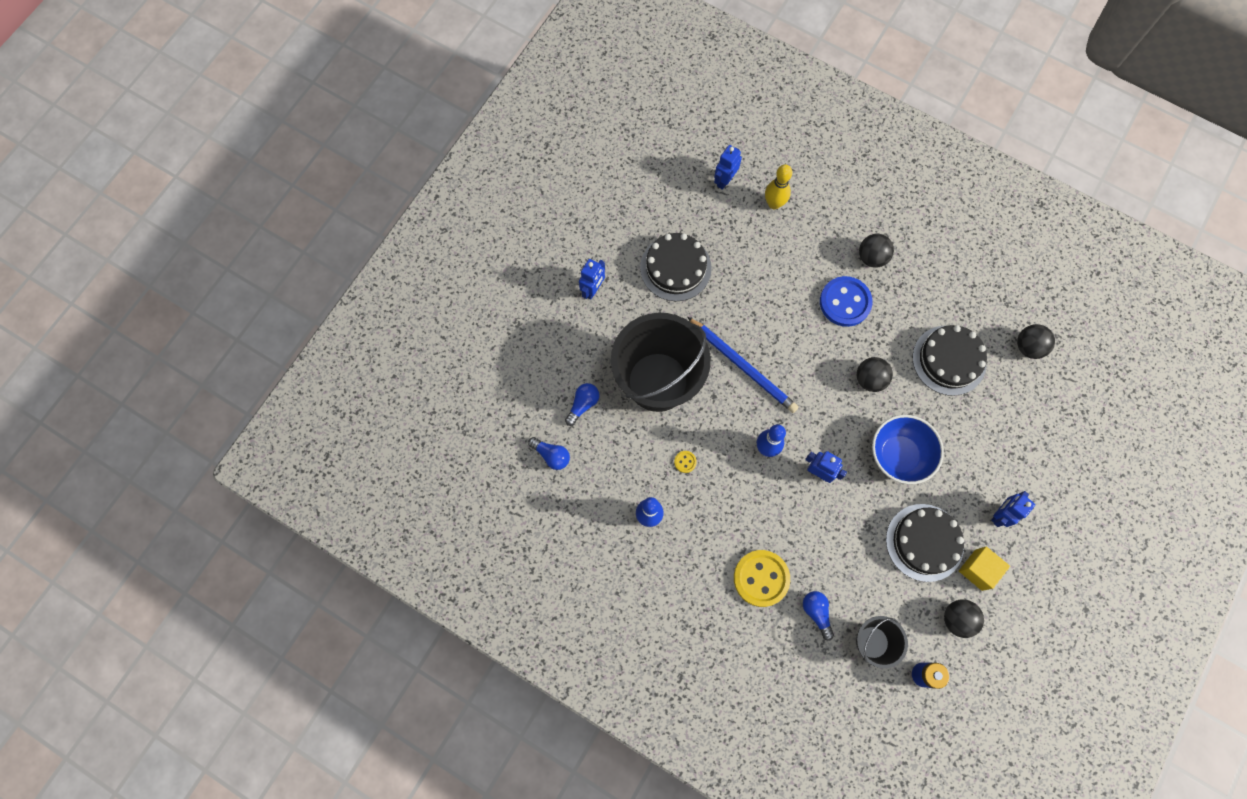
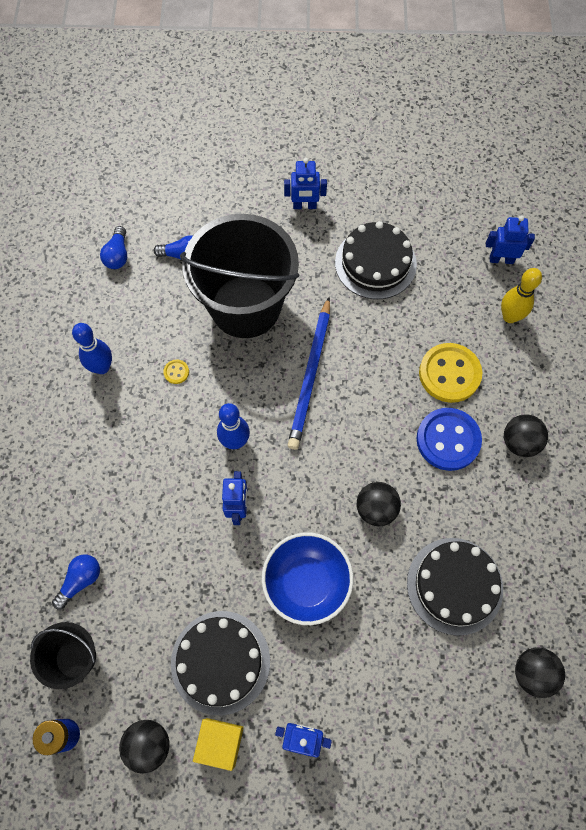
camera: 60 degrees right, 5 degrees down
(761, 578) = (91, 505): yellow button -> yellow button (449, 374)

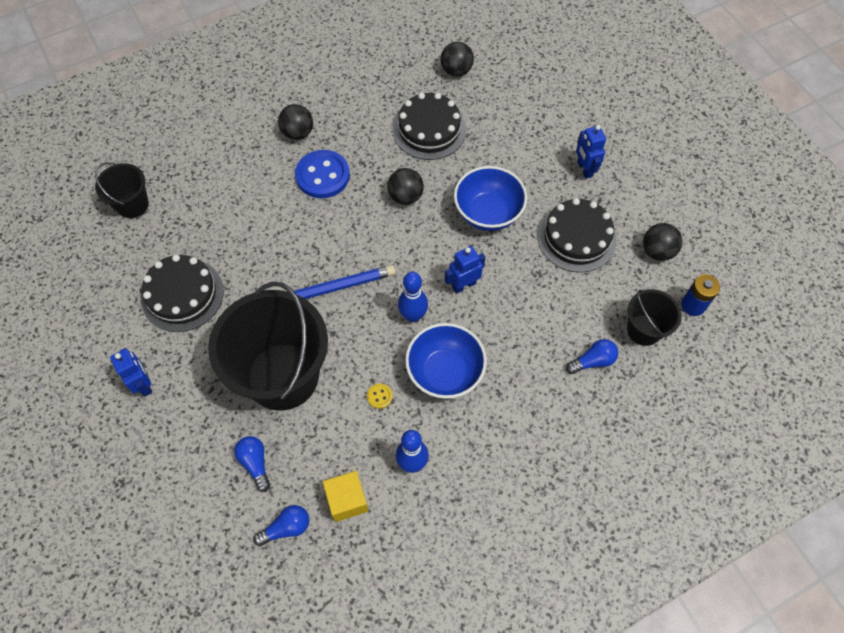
camera: 120 degrees left, 5 degrees down
(80, 581) = (593, 361): blue light bulb -> blue light bulb turned 150 degrees clockwise
(161, 437) = (445, 372): none -> blue bowl
(220, 742) = (623, 211): yellow cube -> yellow cube (347, 500)
(449, 374) = (265, 197): yellow button -> none
(501, 259) = (132, 204): blue robot -> black bucket
(510, 316) = (188, 178): yellow bowling pin -> none

